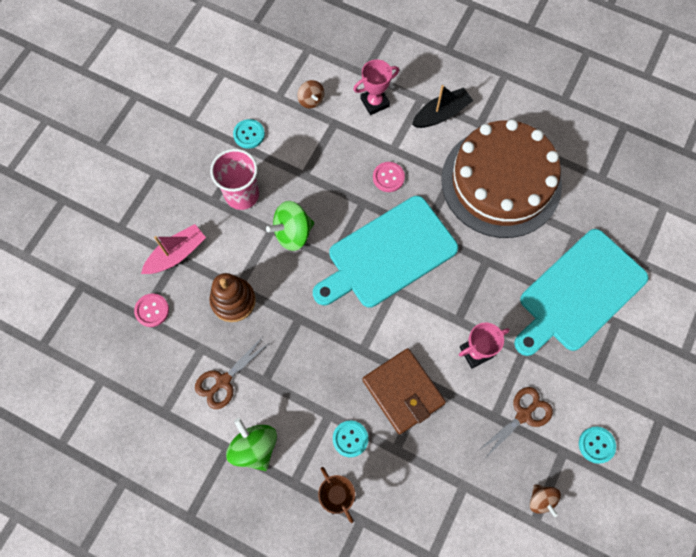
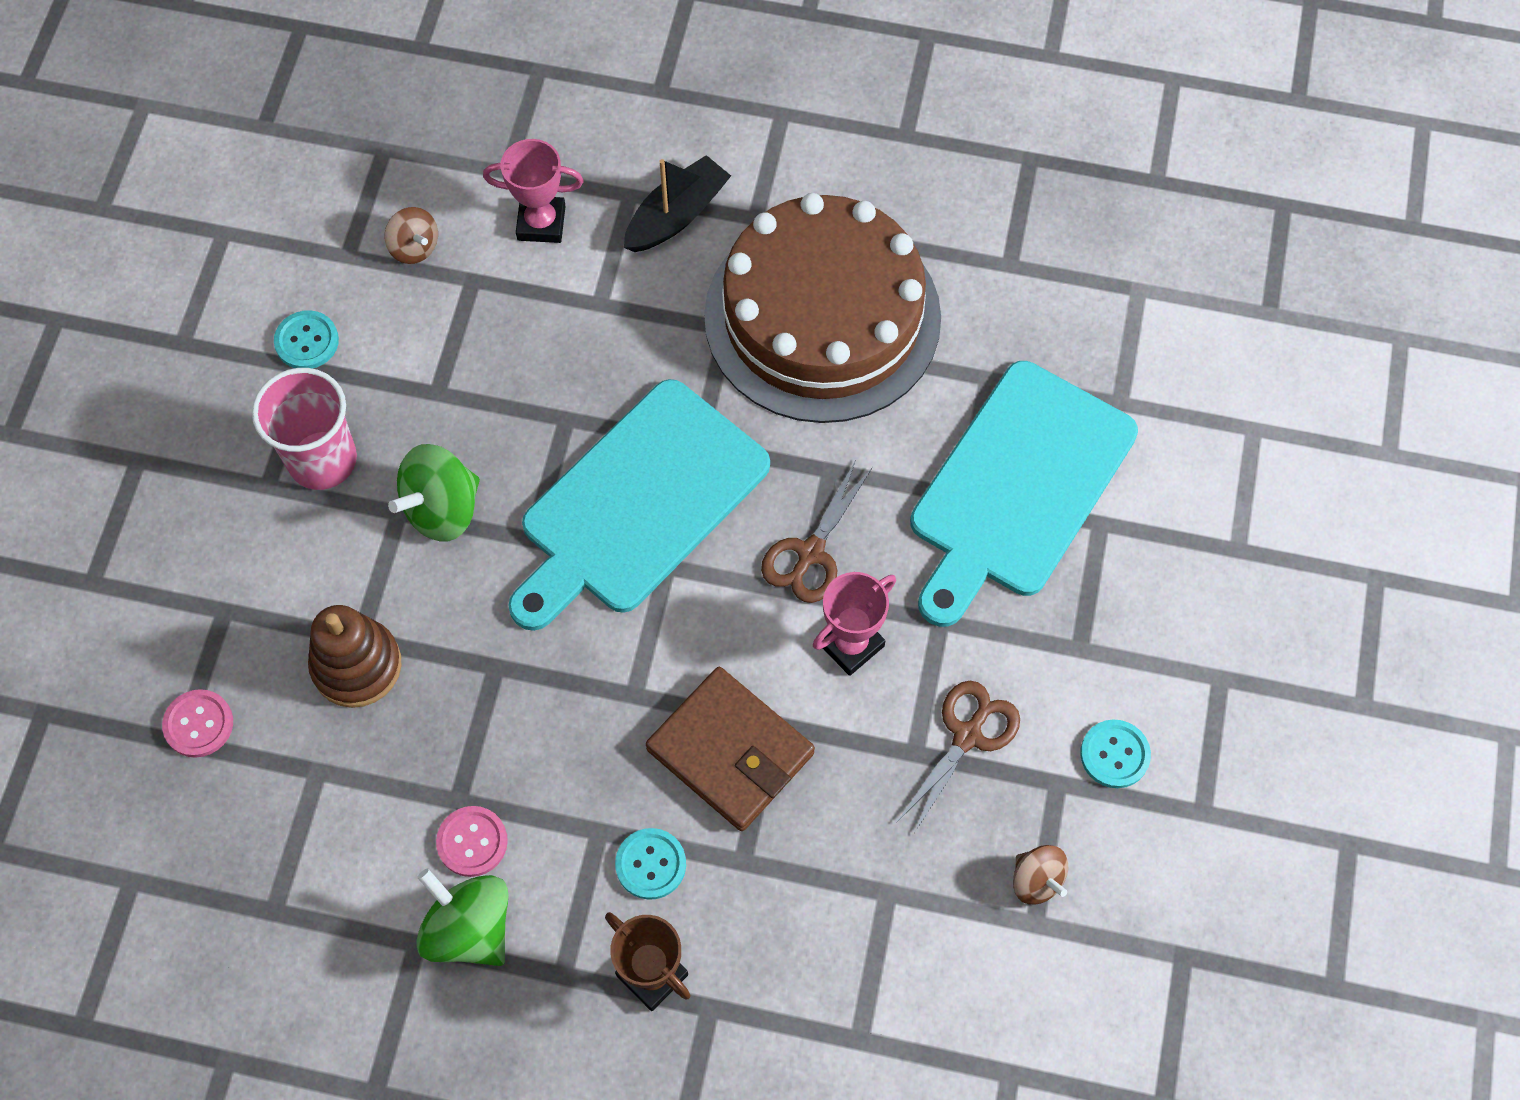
camera: 15 degrees left, 5 degrees down
(176, 254) = (220, 605): pink boat -> none
(223, 381) = (376, 821): brown scissors -> brown scissors (810, 553)
(374, 102) = (541, 223): pink trophy -> pink trophy turned 45 degrees clockwise
(388, 177) = (603, 359): pink button -> pink button (472, 842)

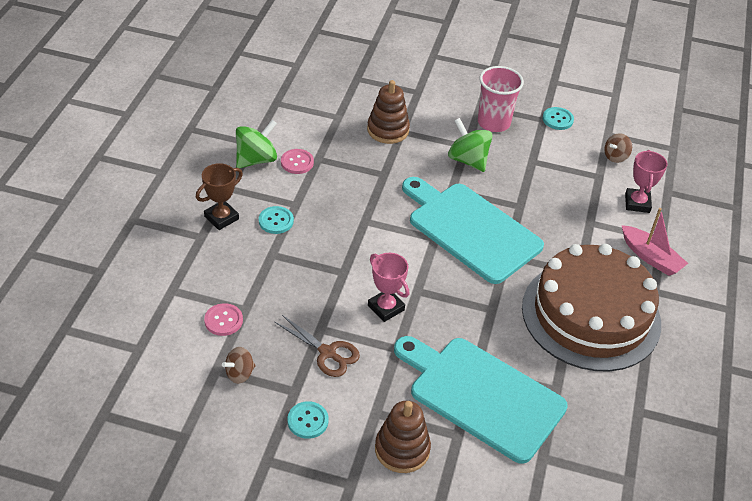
camera: 90 degrees right, 20 degrees down
(198, 724) = (364, 83): pink button -> pink button (223, 320)
(676, 215) = (650, 257): black boat -> pink boat
(730, 751) = (330, 254): brown wallet -> none
(810, 553) = (441, 296): brown scissors -> none
(1143, 604) = (402, 449): none -> brown stacking toy

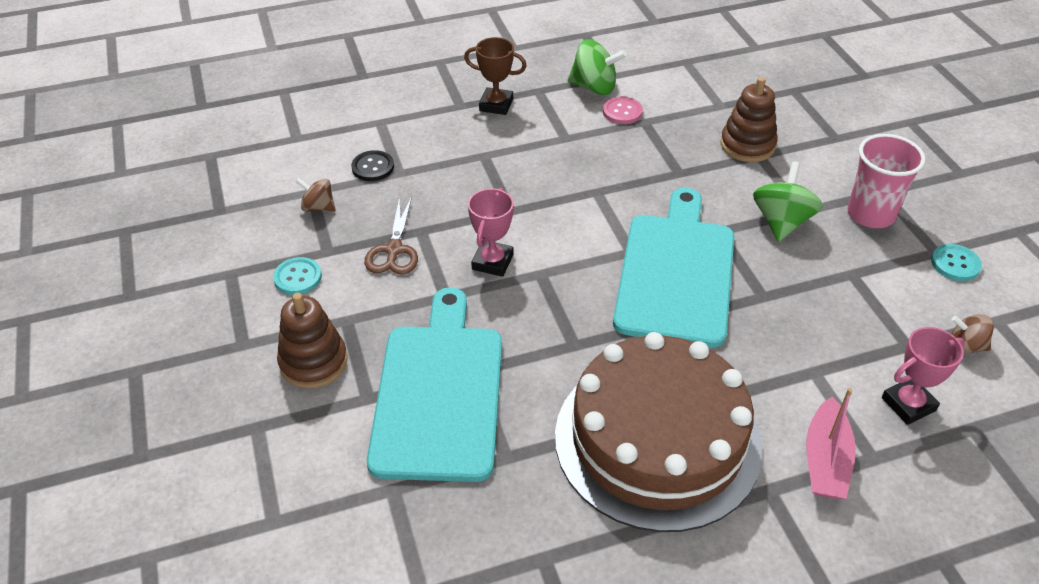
camera: 60 degrees right, 0 degrees up
(223, 320) = (373, 167): pink button -> black button
(276, 221) = (529, 137): turquoise button -> none

